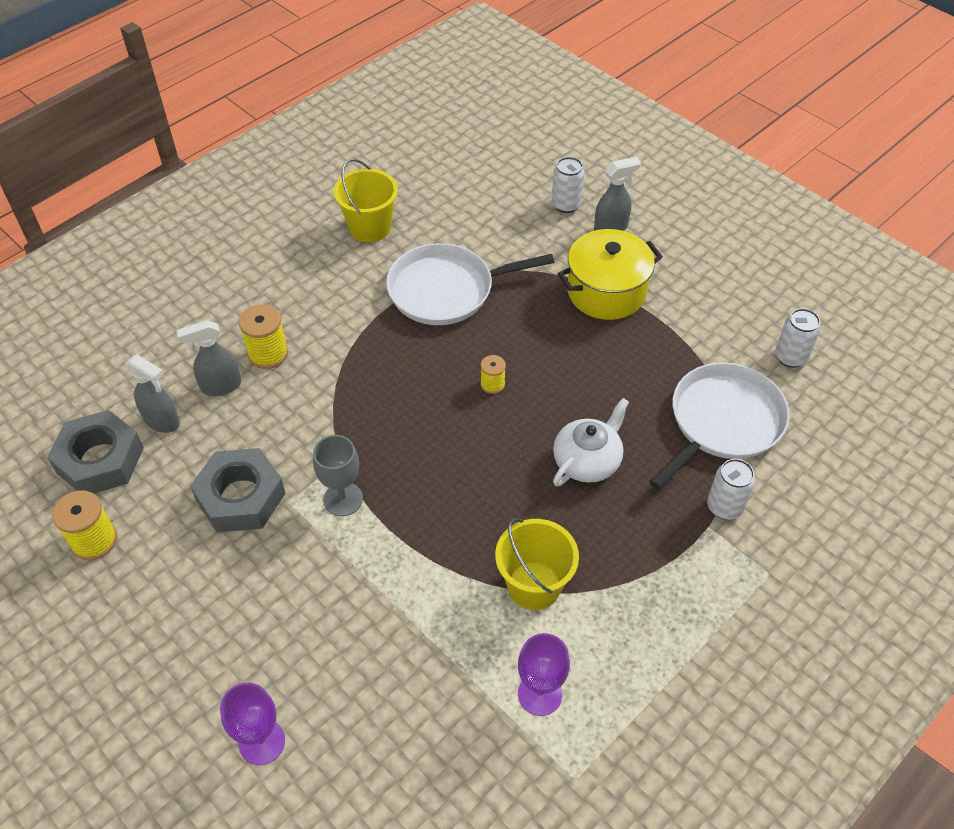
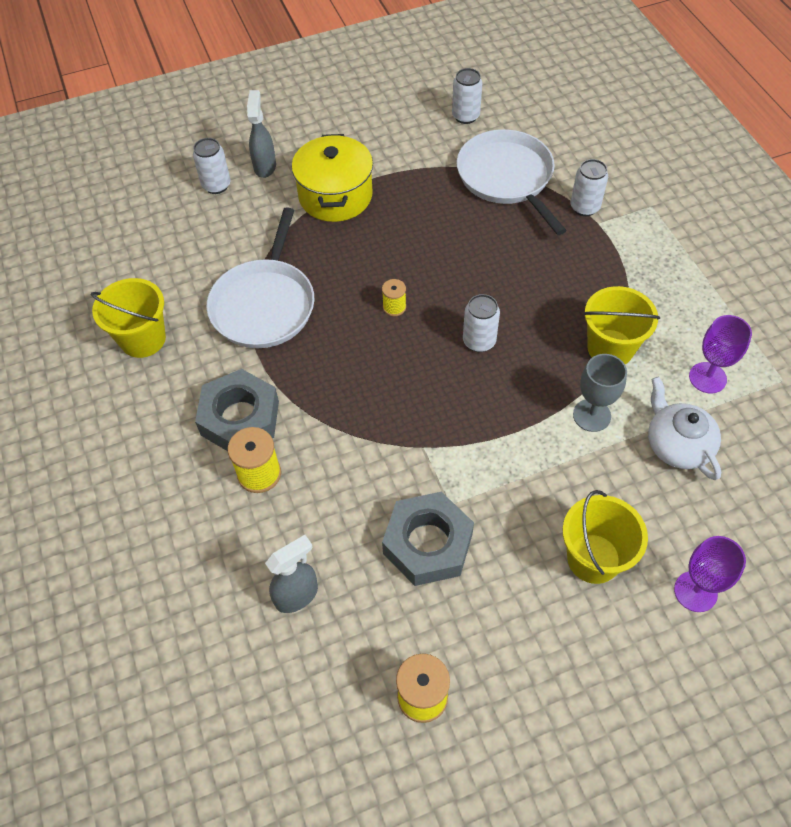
camera: 65 degrees left, 5 degrees up
(100, 460) = (319, 670): grey nut -> grey nut (240, 418)
(220, 386) = (279, 528): grey spray bottle -> none
(269, 637) = (593, 558): none -> yellow bucket
(343, 499) = (468, 458): grey goblet -> grey goblet (591, 415)
(485, 465) = (479, 341): none -> white can
(587, 461) = (505, 272): white teapot -> white teapot (677, 444)

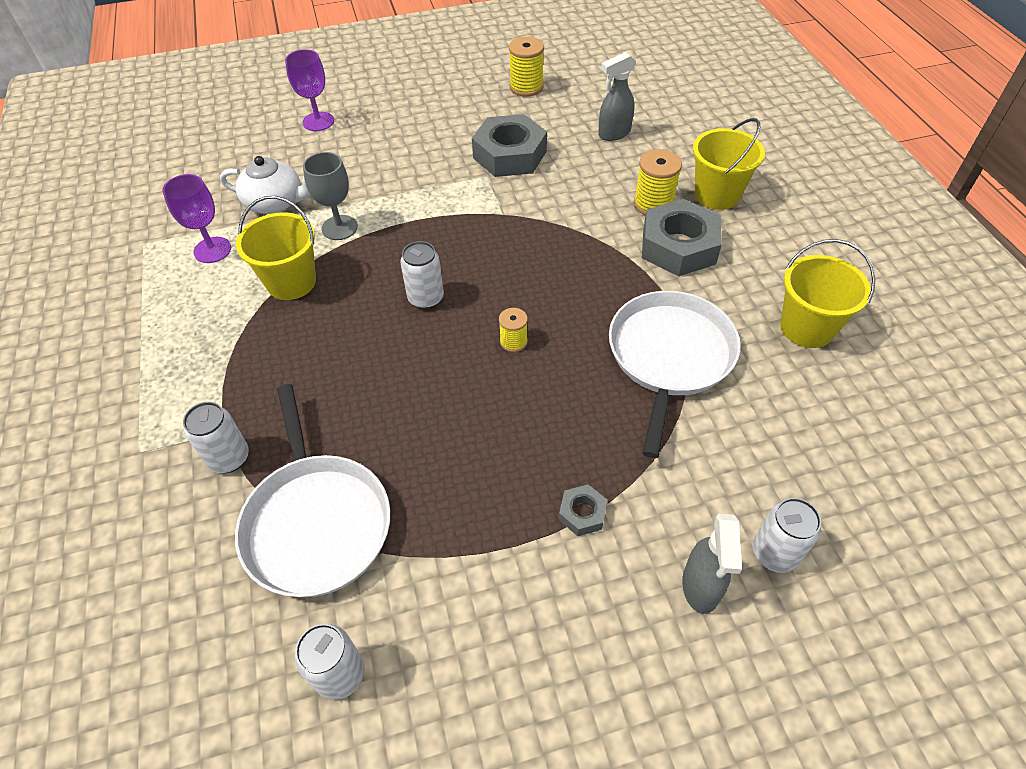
camera: 175 degrees left, 5 degrees down
(335, 196) = (582, 513): yellow pot -> grey nut
(593, 558) = (383, 141): yellow bucket -> yellow bucket (717, 195)
(677, 444) = (276, 202): white teapot -> white teapot turned 60 degrees counterclockwise

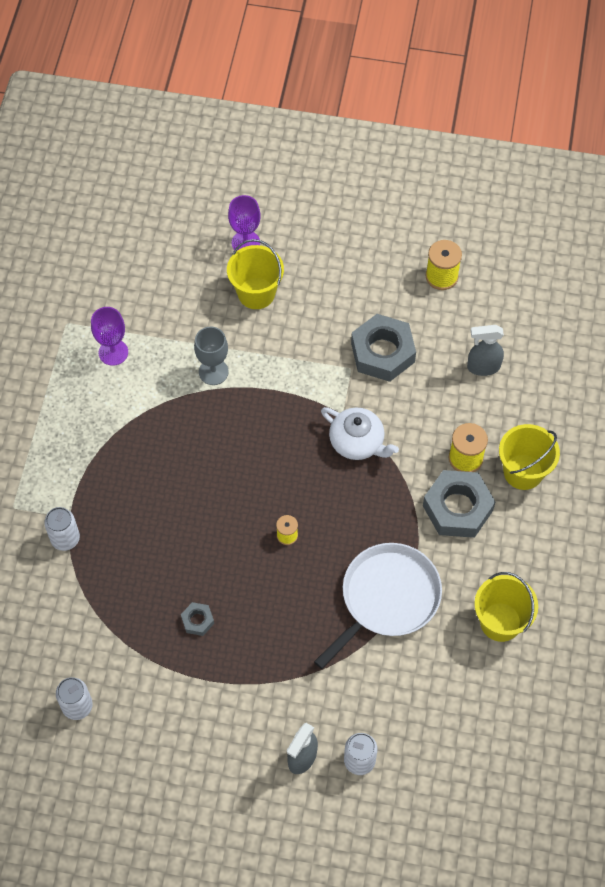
camera: 25 degrees right, 10 degrees up
(276, 202) = (176, 323): white teapot -> white teapot (357, 442)
(291, 282) = (158, 410): yellow bucket -> yellow bucket (256, 293)
(316, 522) = (101, 609): white pan -> none
(426, 298) = (245, 469): white can -> none
(582, 513) = (260, 680): grey nut -> grey nut (197, 620)

